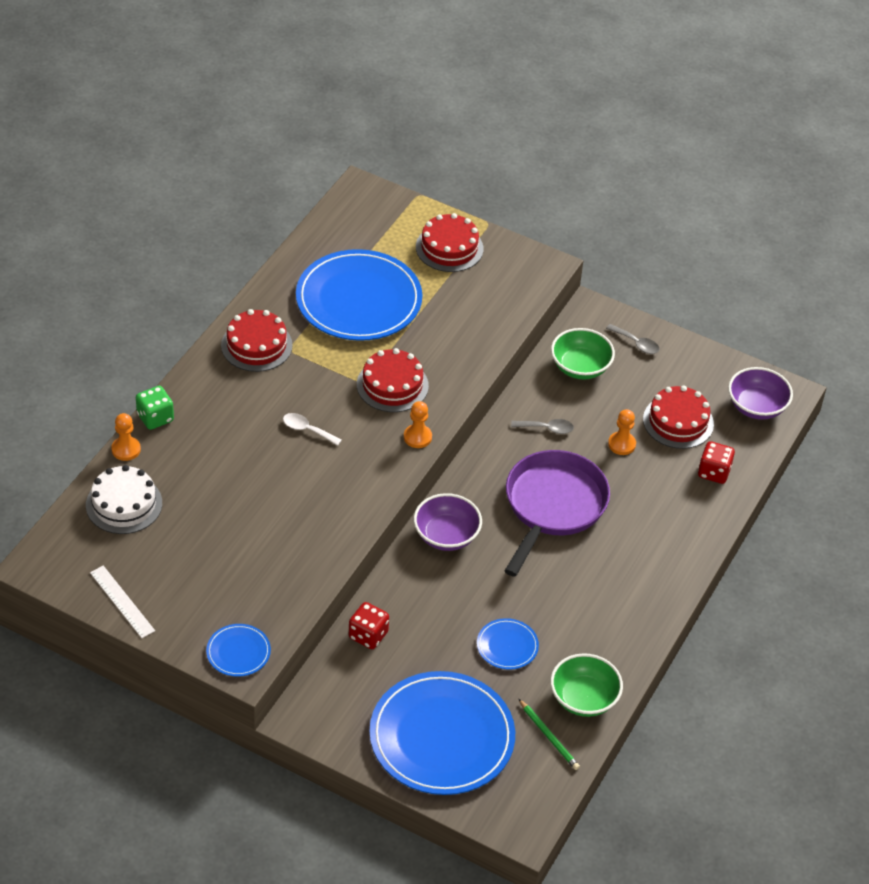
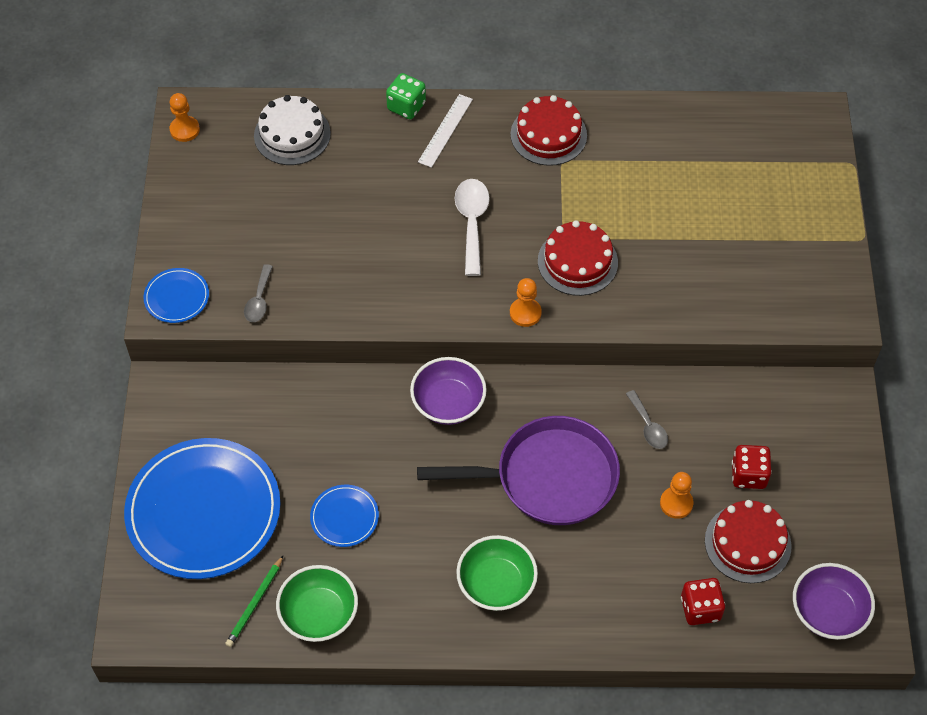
camera: 65 degrees right, 10 degrees up
(122, 601) = (183, 187): white ruler -> white ruler (445, 130)
(126, 449) = (355, 105): orange pawn -> orange pawn (184, 130)
(307, 430) = (472, 222): white spoon -> white spoon, size x1.63
(358, 300) = (668, 183): blue plate -> none
(368, 635) = (287, 396): red dice -> red dice (748, 475)
(449, 248) = (800, 222): red cake -> none
(580, 367) = (755, 419): green bowl -> green bowl (496, 584)
(636, 343) = (830, 455): grey spoon -> grey spoon (259, 300)

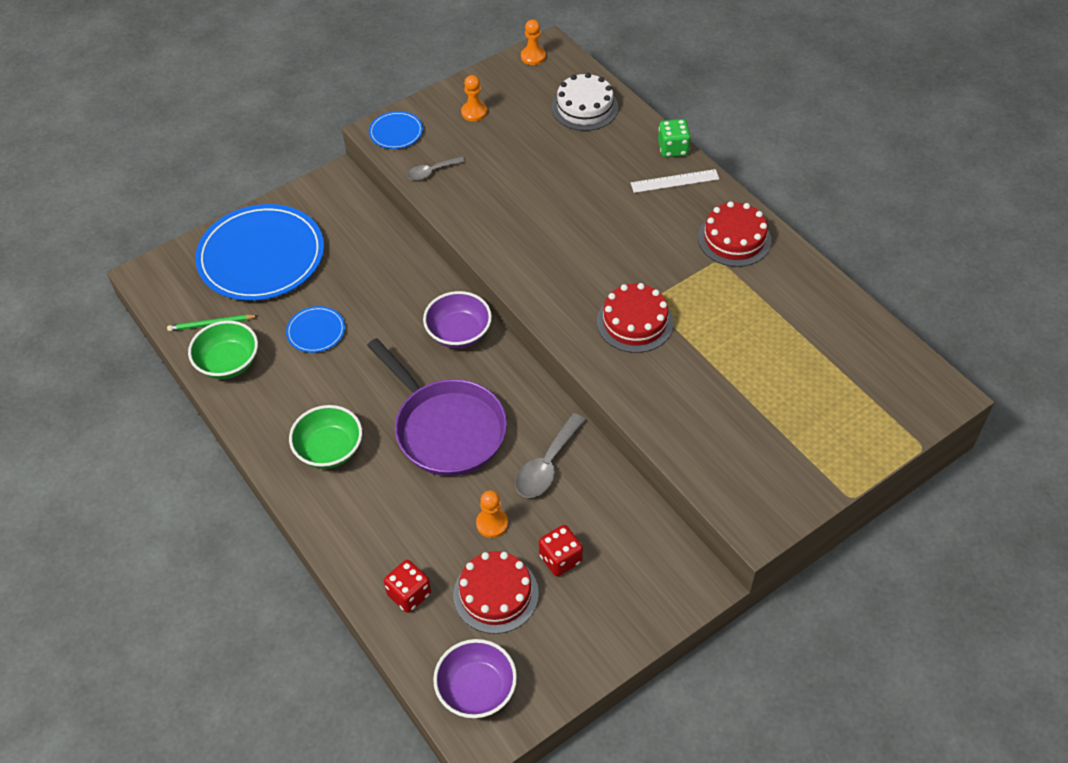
camera: 55 degrees right, 5 degrees down
(472, 222) = (608, 242): white spoon -> none
(525, 313) = (557, 318): orange pawn -> orange pawn (474, 112)
(648, 426) = (547, 465): grey spoon -> grey spoon, size x1.63

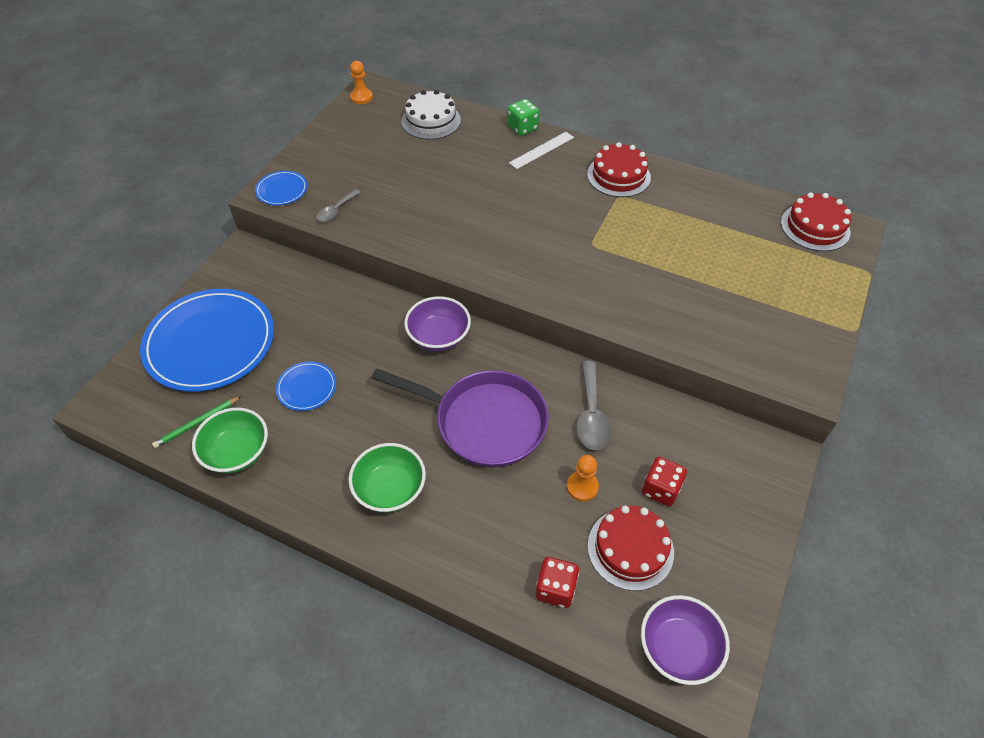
camera: 30 degrees left, 0 degrees up
(474, 112) = (341, 153): orange pawn -> none
(634, 322) = (592, 265): red cake -> red cake (815, 227)

